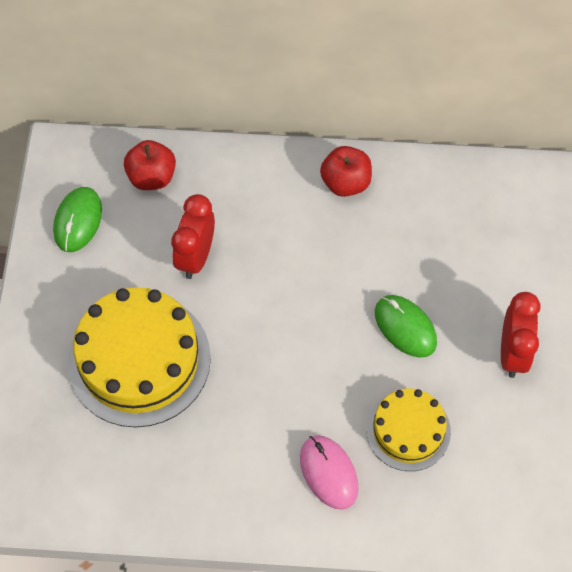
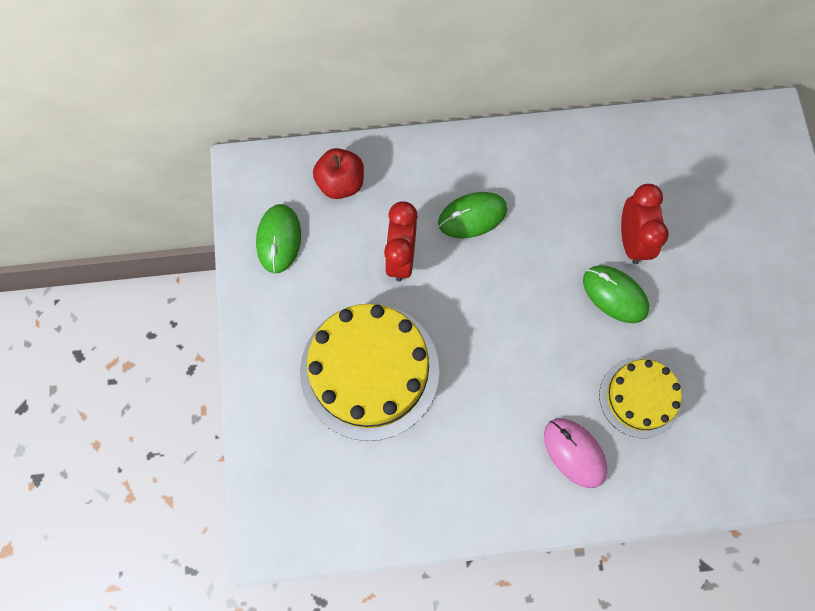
camera: 10 degrees left, 10 degrees up
(277, 229) = (472, 216): none -> green mouse
(345, 183) = (527, 159): red apple -> none
(512, 353) = (720, 303): red clock -> red clock (631, 240)

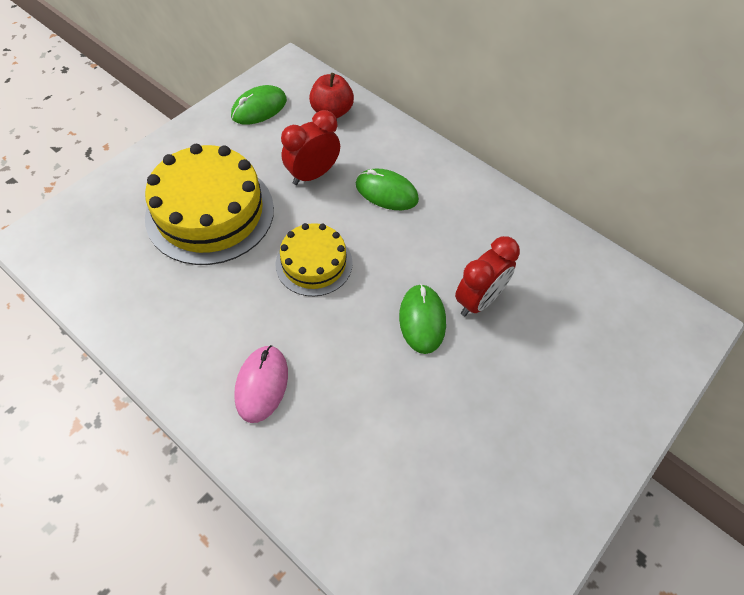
camera: 45 degrees right, 15 degrees down
(639, 397) = (354, 399): yellow cake -> yellow cake (314, 263)

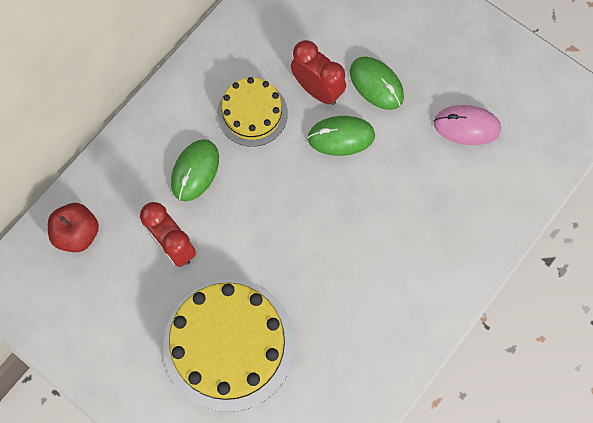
camera: 90 degrees left, 15 degrees up
(259, 108) = (72, 315): green mouse -> green mouse (376, 84)
(262, 384) = (414, 266): pink mouse -> pink mouse (466, 126)
(314, 263) = (286, 234): yellow cake -> yellow cake (252, 113)

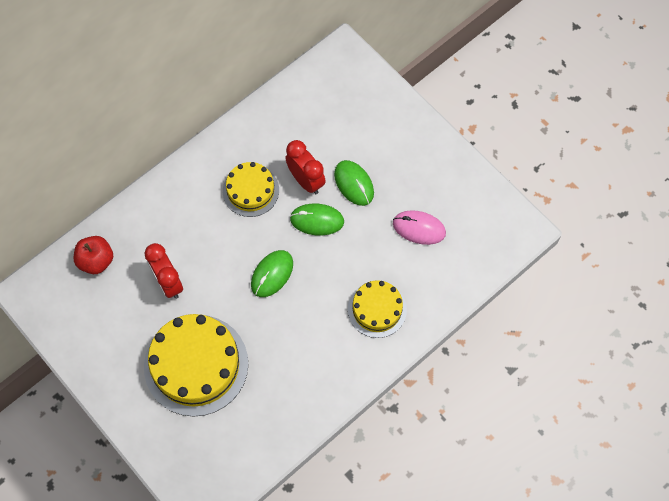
camera: 10 degrees right, 5 degrees down
(195, 171) = (197, 228): green mouse -> green mouse (272, 274)
(437, 235) = (377, 309): none -> yellow cake

